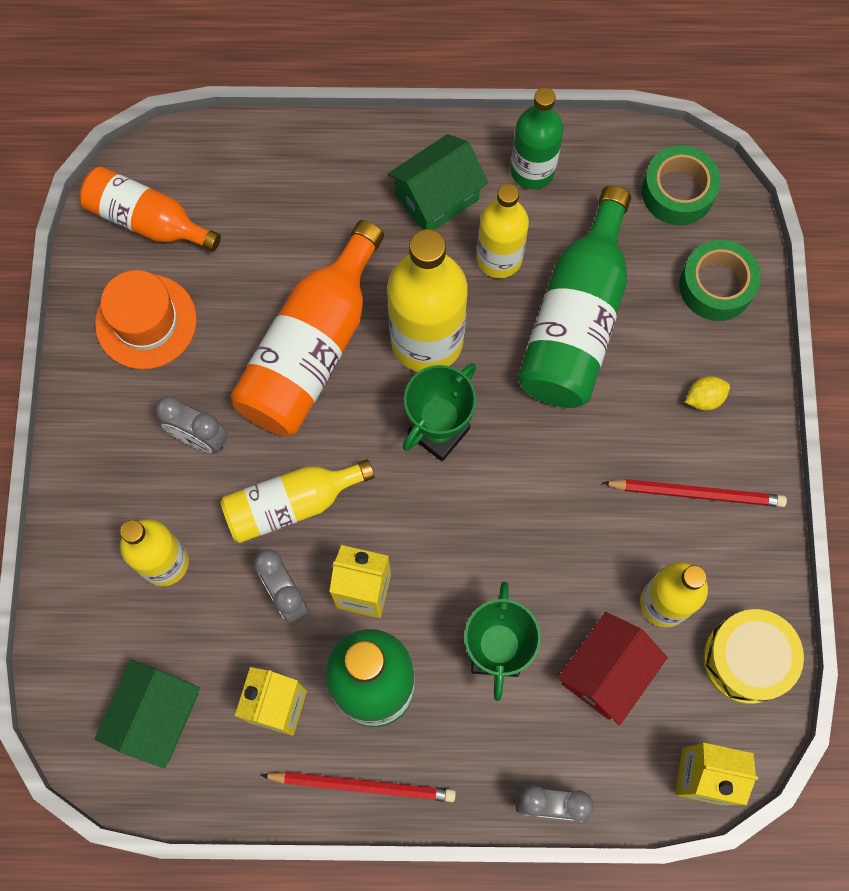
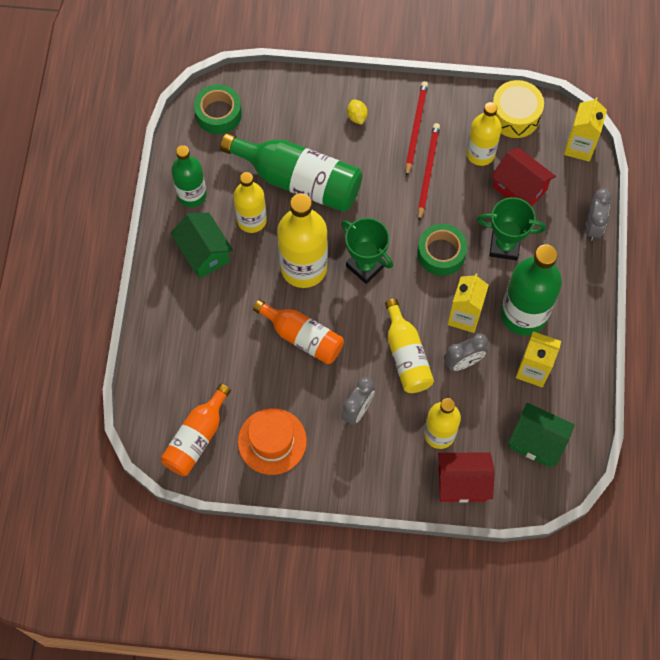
camera: 85 degrees left, 5 degrees down
(87, 602) = (462, 483): none -> red house
(312, 349) = (302, 337): orange bottle -> orange bottle, size x0.64
(363, 785) = (581, 325): red pencil -> red pencil (428, 171)
(716, 286) = (285, 101): green tape -> green tape (441, 253)

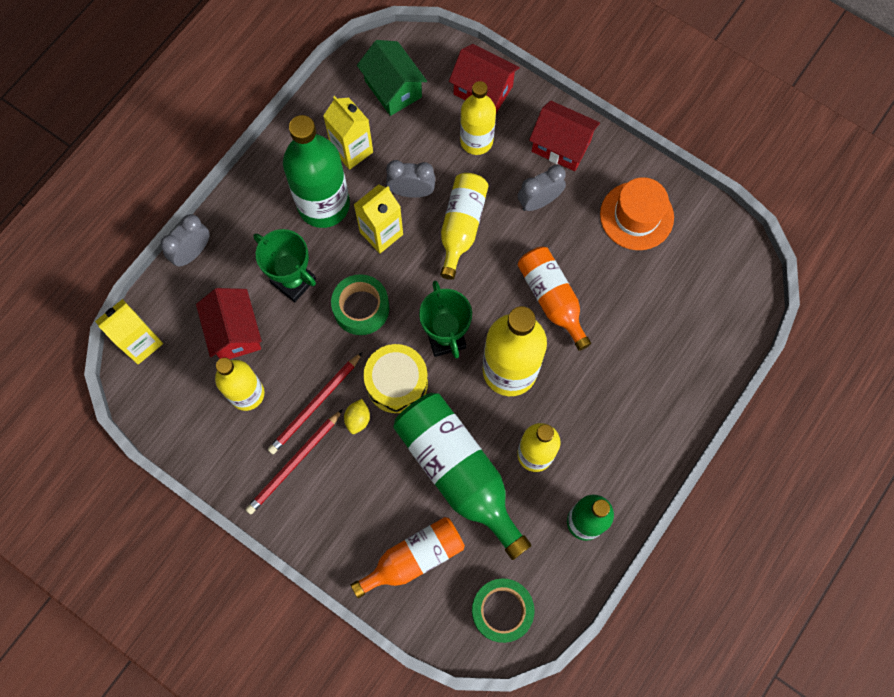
camera: 150 degrees left, 5 degrees up
(197, 438) = (708, 257): orange bottle -> orange bottle (414, 558)
(204, 253) = (606, 444): green house -> none
(357, 117) = (349, 515): yellow lemon -> yellow lemon (358, 419)
(367, 468) = (561, 146): none -> red house
(515, 116) = (179, 417): yellow drum -> yellow drum (397, 383)

